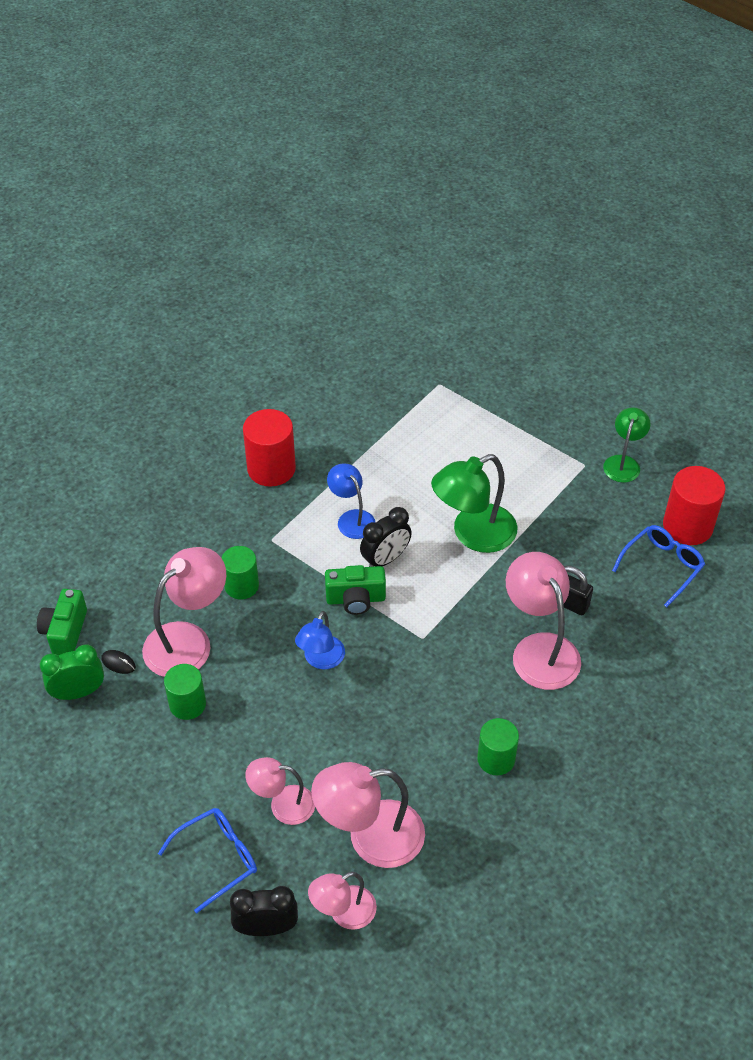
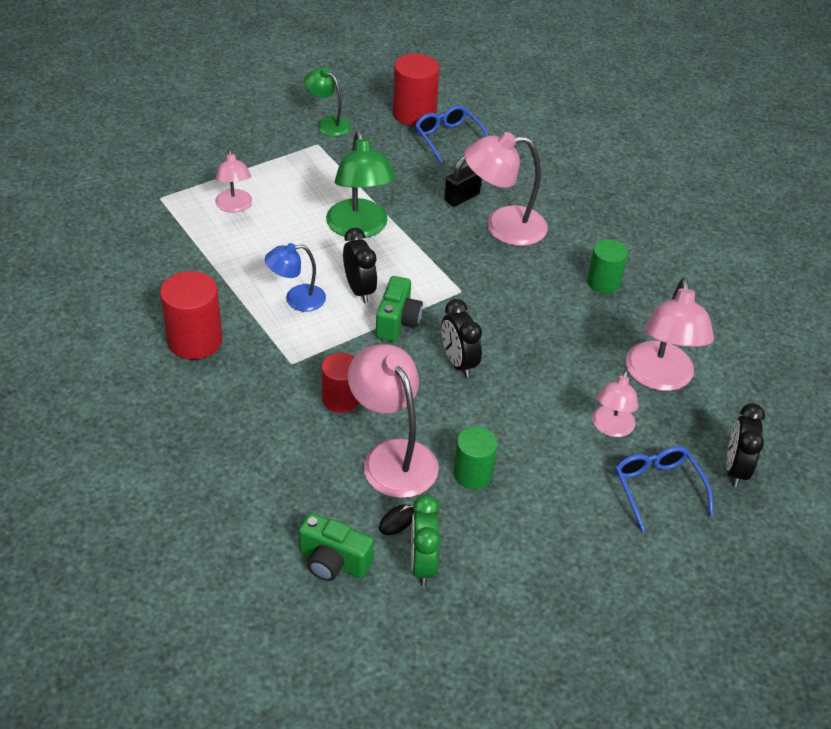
camera: 75 degrees left, 5 degrees down
(241, 586) = (340, 399): green cylinder -> red cylinder
(321, 660) = (458, 363): blue lamp -> black clock
(343, 913) = (730, 414): pink lamp -> pink lamp (234, 206)

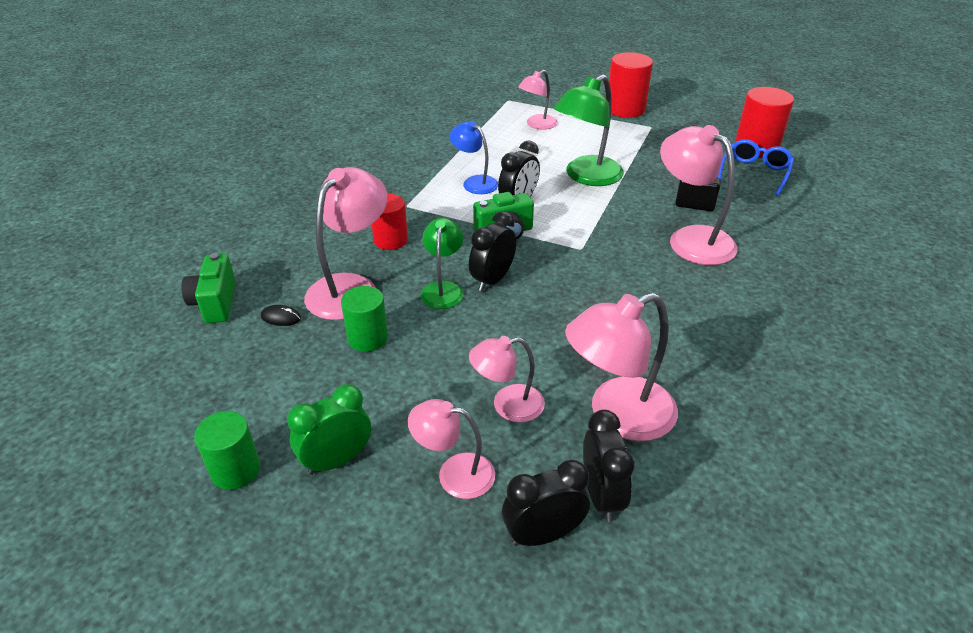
camera: 60 degrees right, 5 degrees down
(195, 340) = (388, 163): red cylinder -> red cylinder (625, 109)
(328, 124) = (680, 121): green lamp -> green lamp (443, 289)
(422, 564) = (241, 350): green clock -> green clock (337, 460)
(603, 282) = (704, 324): green cylinder -> green cylinder (235, 470)
(657, 488) = (454, 473): blue glasses -> pink lamp
(722, 425) = (601, 495): none -> black clock

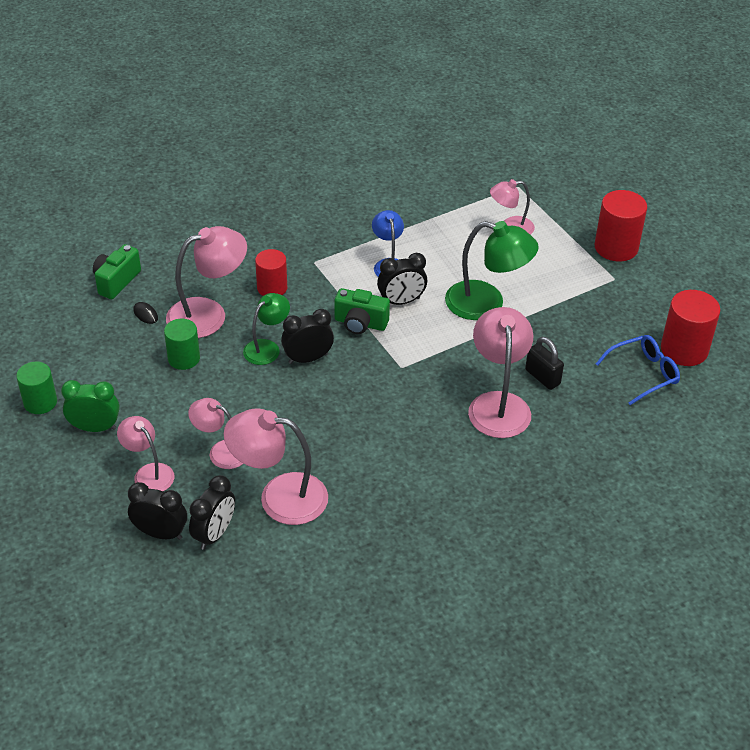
camera: 35 degrees right, 5 degrees up
(586, 177) = (486, 304): green lamp -> green lamp turned 150 degrees counterclockwise

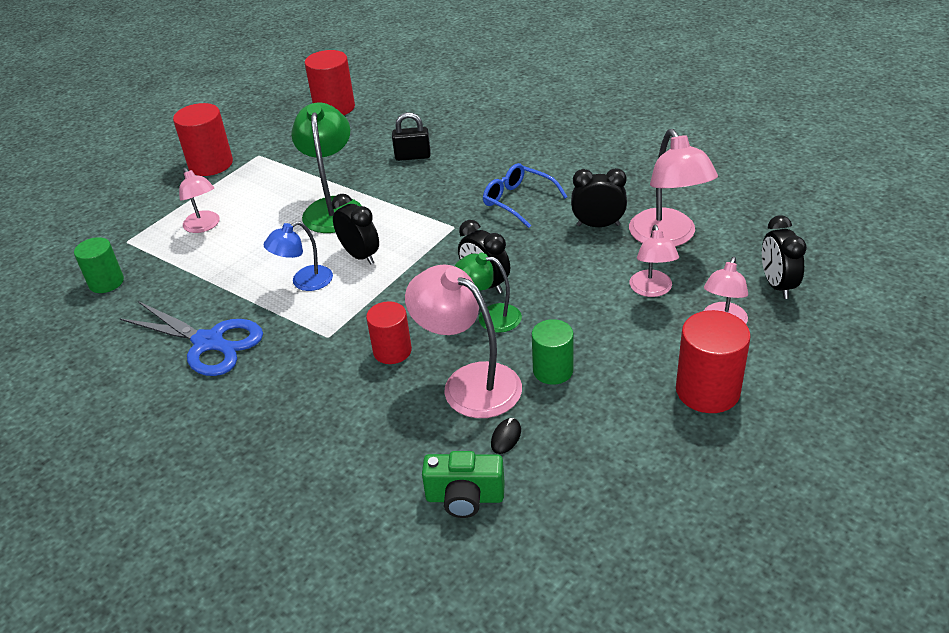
camera: 110 degrees left, 5 degrees down
(40, 402) = (717, 457): green cylinder -> green cylinder (106, 282)
(95, 428) = (707, 391): green clock -> red cylinder
(214, 534) = (743, 255): black clock -> black clock (598, 225)
(354, 207) = (208, 342): none -> blue scissors
(360, 323) = (410, 270): green camera -> none
(498, 404) = (461, 167): pink lamp -> none
(542, 377) = (413, 156): black padlock -> black padlock turned 60 degrees clockwise
(643, 373) = (375, 117): blue glasses -> blue glasses (518, 201)

